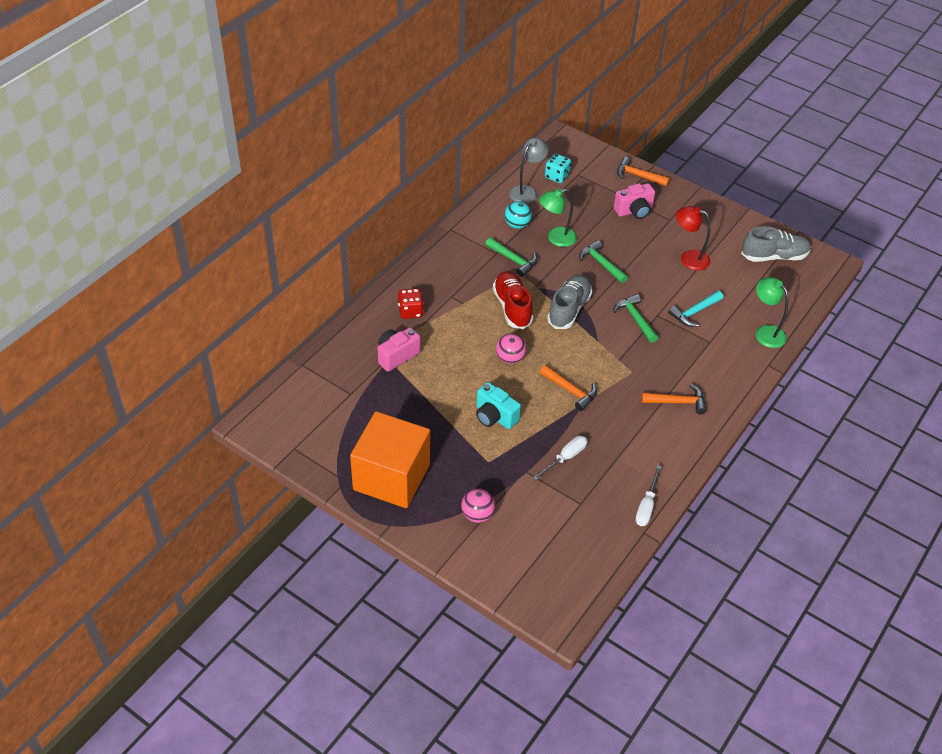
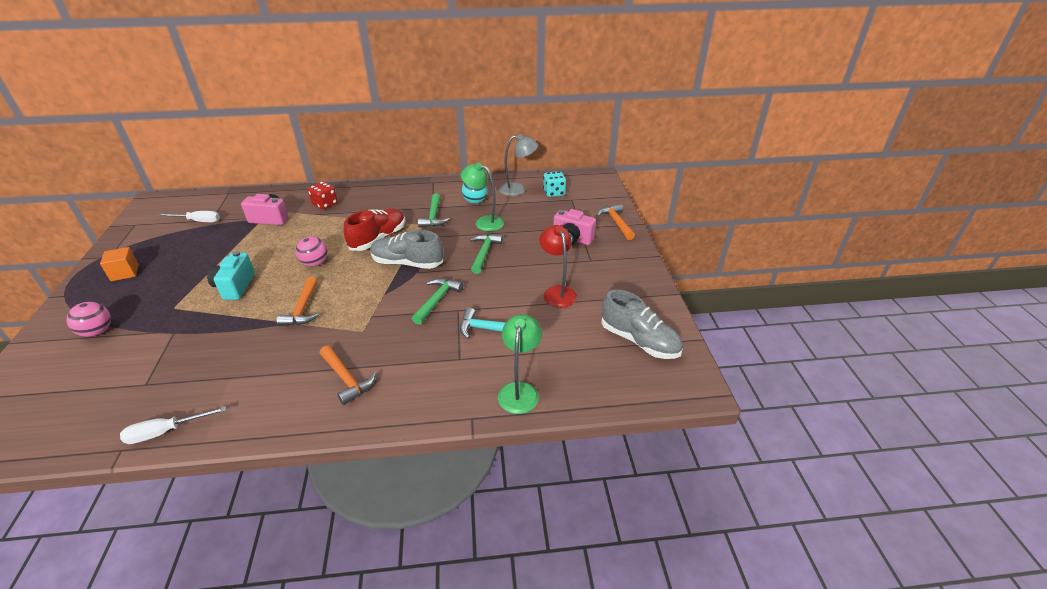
camera: 50 degrees right, 10 degrees down
(391, 477) = (125, 273): orange cube -> orange cube, size x0.41
(565, 458) = (207, 346): white screwdriver -> white screwdriver (198, 221)
(569, 309) = (407, 263): grey shoe -> grey shoe turned 150 degrees counterclockwise

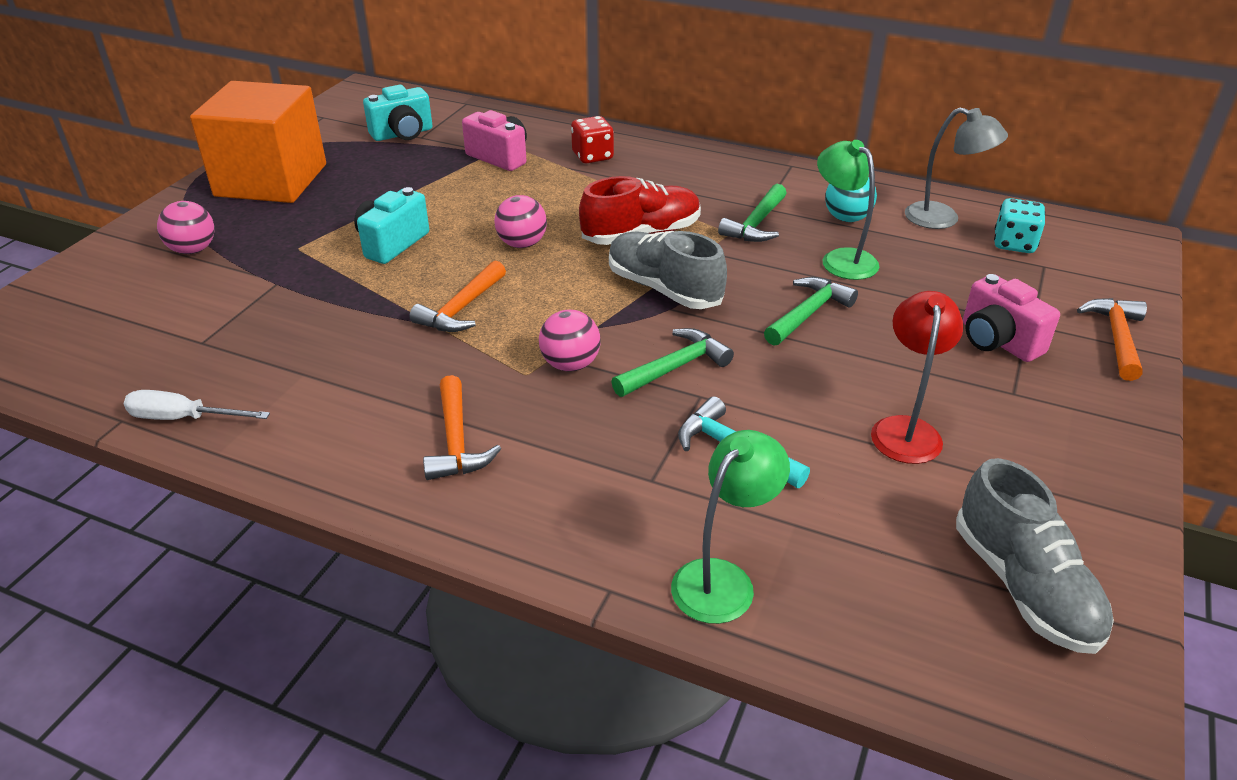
camera: 30 degrees right, 0 degrees up
(125, 273) = (271, 180): orange cube -> orange cube, size x2.47
(198, 221) = (402, 134): white screwdriver -> turquoise camera
(383, 317) = (570, 364): none -> pink ball

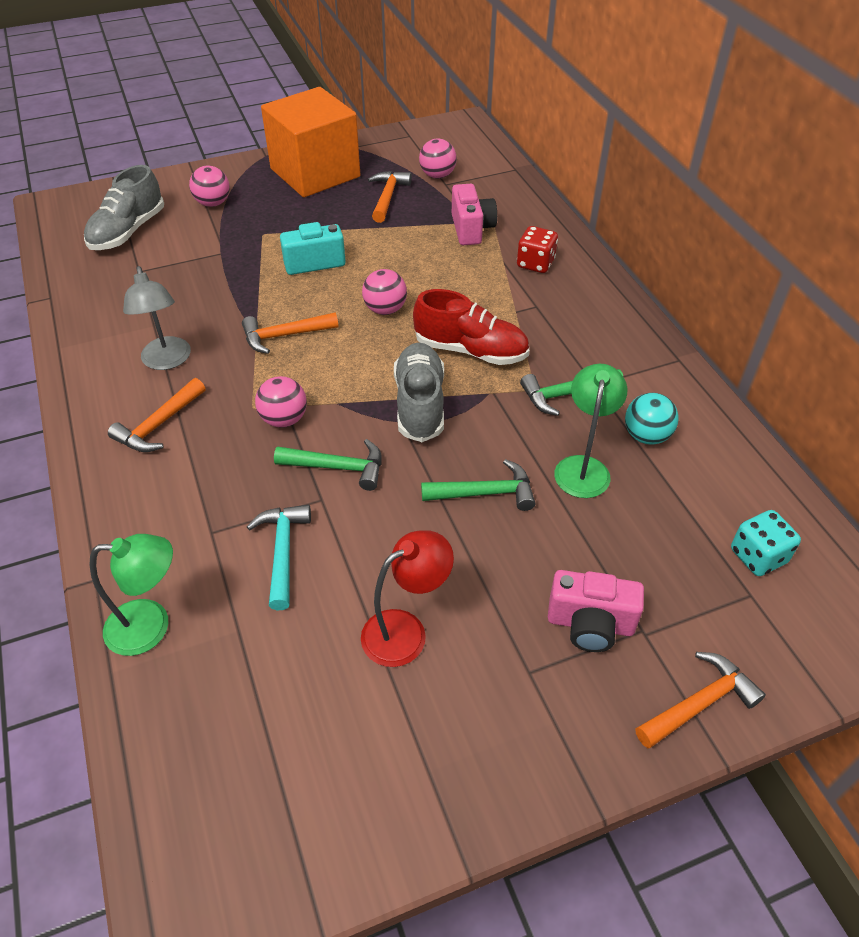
camera: 45 degrees right, 10 degrees up
(183, 418) = (72, 315): white screwdriver -> none
(381, 167) = (388, 197): none -> orange hammer
(402, 134) = (437, 175): turquoise camera -> pink ball
(943, 219) = (731, 490): grey lamp -> grey lamp (167, 361)
(998, 341) = (590, 624): pink camera -> pink camera turned 90 degrees counterclockwise
(1024, 586) = (294, 800): grey shoe -> grey shoe (128, 231)

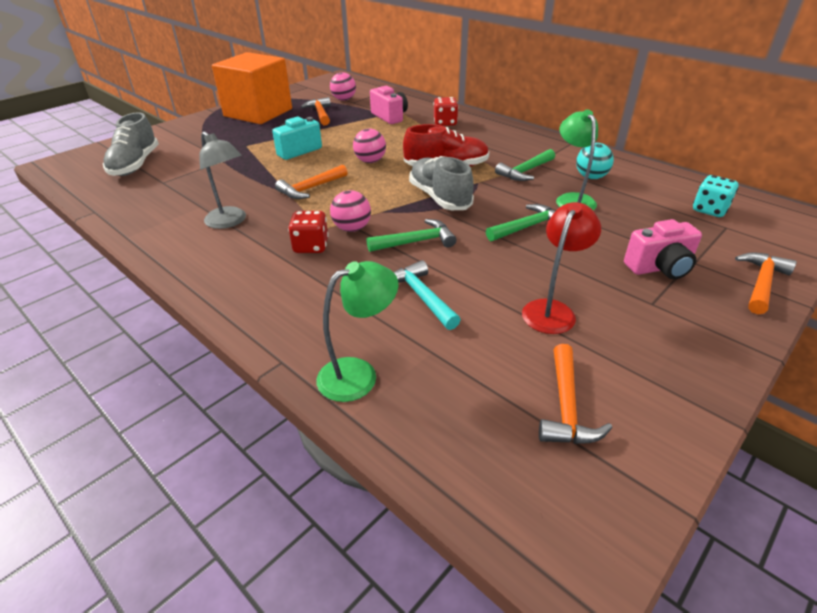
camera: 25 degrees left, 10 degrees down
(159, 425) = (255, 257): orange hammer -> orange hammer (566, 407)
(213, 203) = (194, 139): pink ball -> none
(223, 431) = (311, 246): none -> red dice

